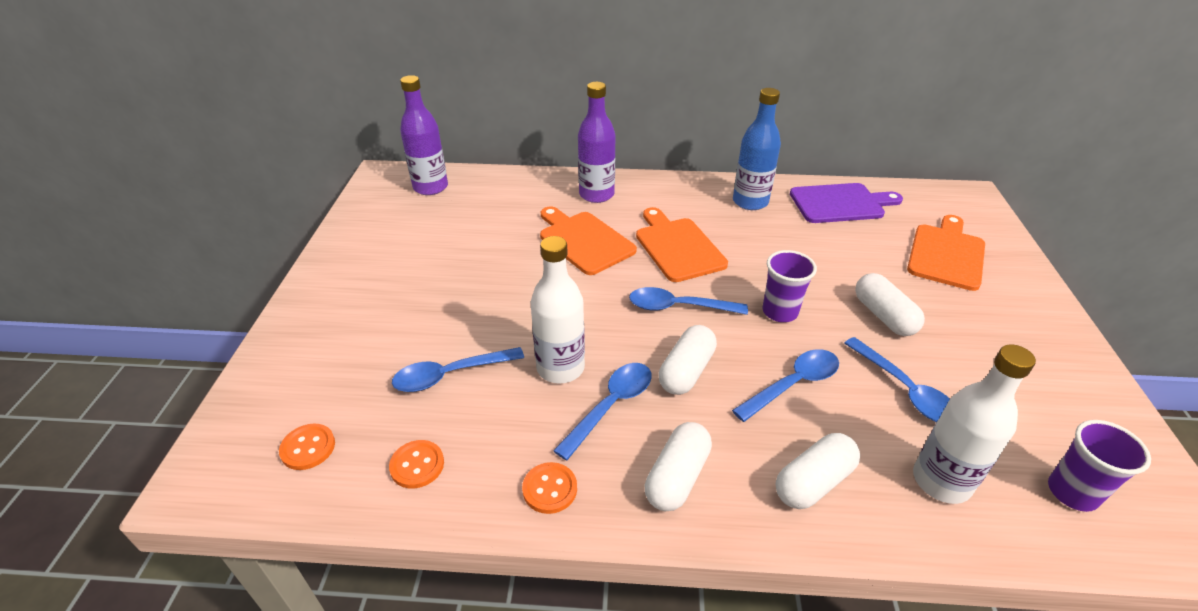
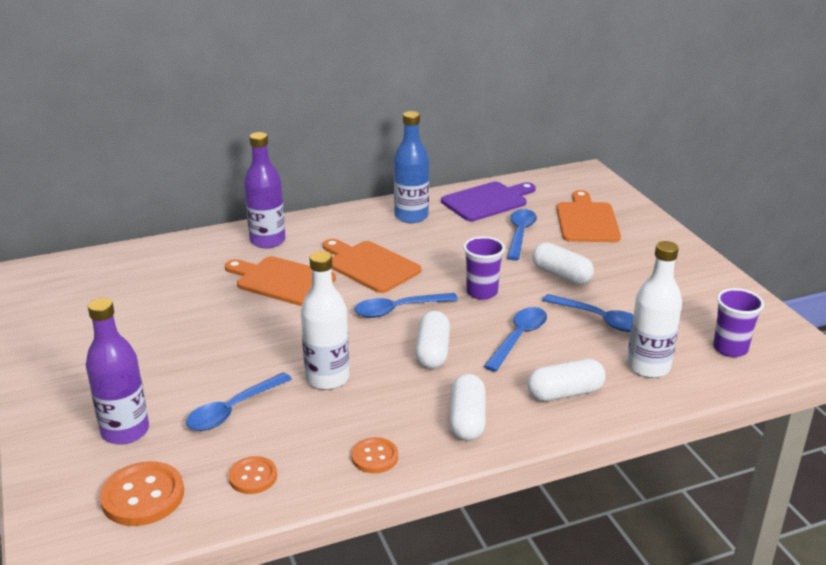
camera: 25 degrees left, 10 degrees down
(308, 448) = (143, 496): orange button -> orange button, size x1.64
(430, 187) = (91, 271): purple bottle -> purple bottle (125, 431)
(610, 406) = (387, 392): blue spoon -> blue spoon (520, 234)
(813, 482) = (565, 393): white capsule -> white capsule turned 45 degrees clockwise

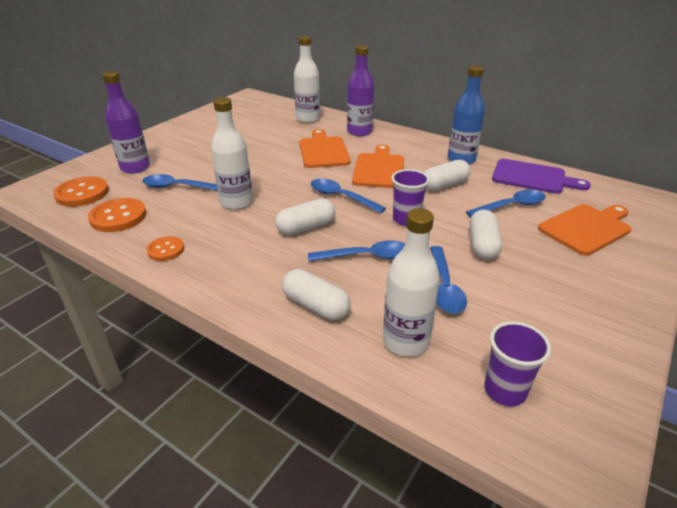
camera: 55 degrees right, 5 degrees up
(179, 258) = (308, 119): none -> white bottle
(253, 477) = (118, 217): orange button -> orange button, size x1.64
(467, 420) = (237, 271): white capsule -> white capsule (444, 185)

